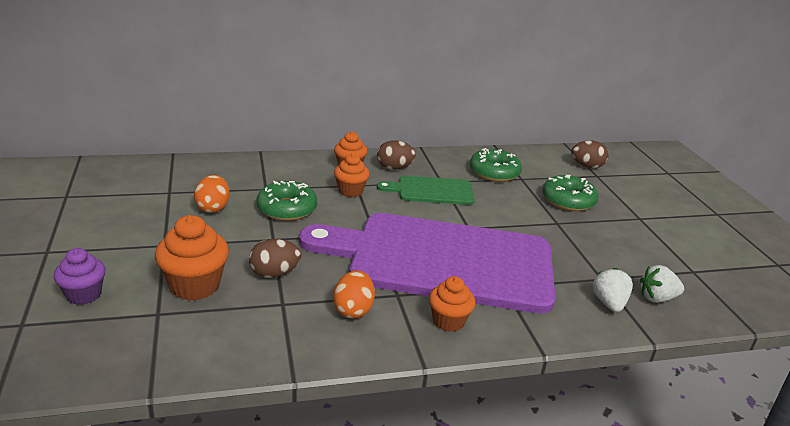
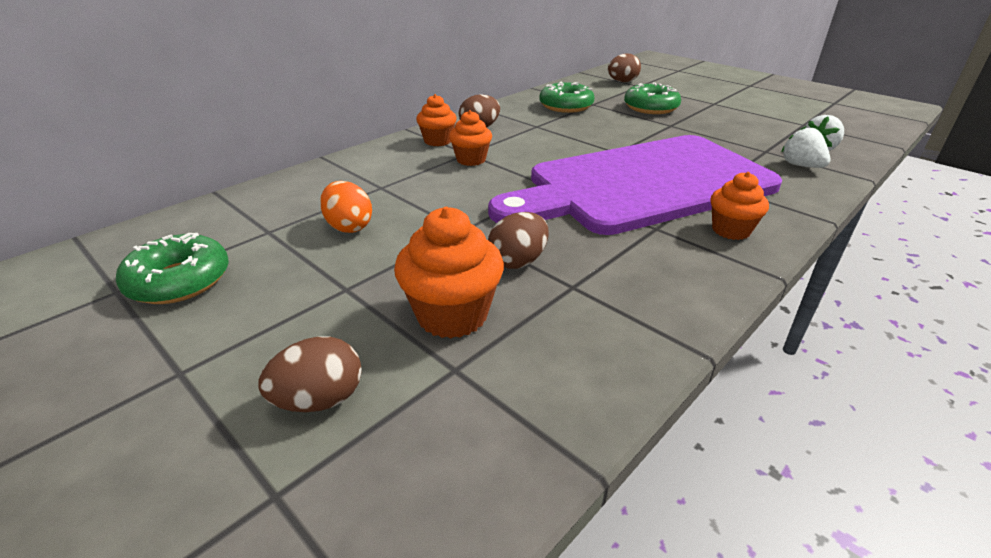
camera: 30 degrees left, 5 degrees up
(84, 295) = (319, 400): purple cupcake -> brown egg
(287, 209) = (433, 197): green donut -> green donut (179, 281)
(353, 310) = (644, 259): orange egg -> none
(431, 191) = (541, 135): green cutting board -> none

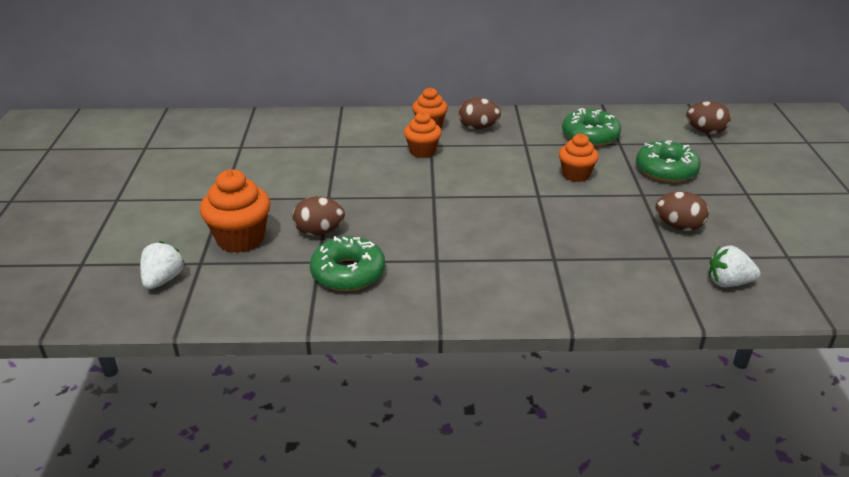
camera: 45 degrees right, 0 degrees up
(179, 281) = (171, 155): green donut -> green donut (348, 273)
(319, 400) = (139, 241): brown egg -> brown egg (678, 226)
(349, 227) = (278, 164): orange egg -> none
(642, 185) = (496, 228): purple cutting board -> none
(731, 230) = (481, 290): orange cupcake -> orange cupcake (576, 175)
(801, 166) = (668, 284): white strawberry -> white strawberry (163, 280)

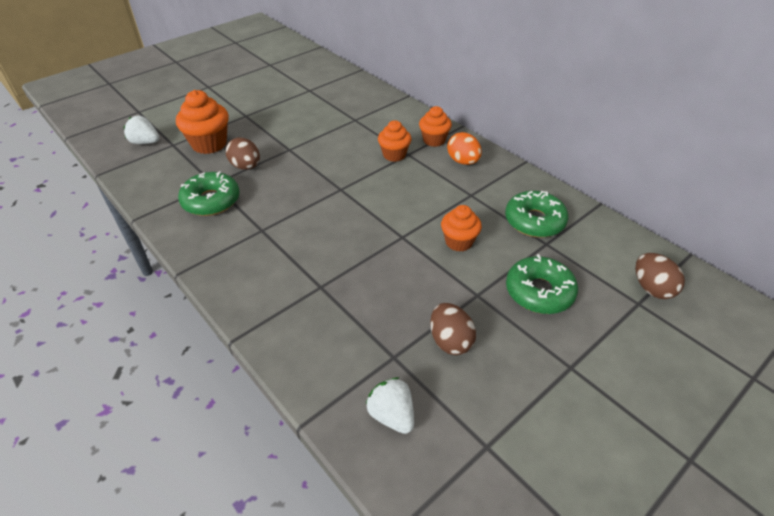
camera: 50 degrees right, 10 degrees up
(163, 280) = (145, 142): white strawberry -> white strawberry turned 135 degrees counterclockwise
(478, 128) = (463, 161): brown egg -> orange egg

